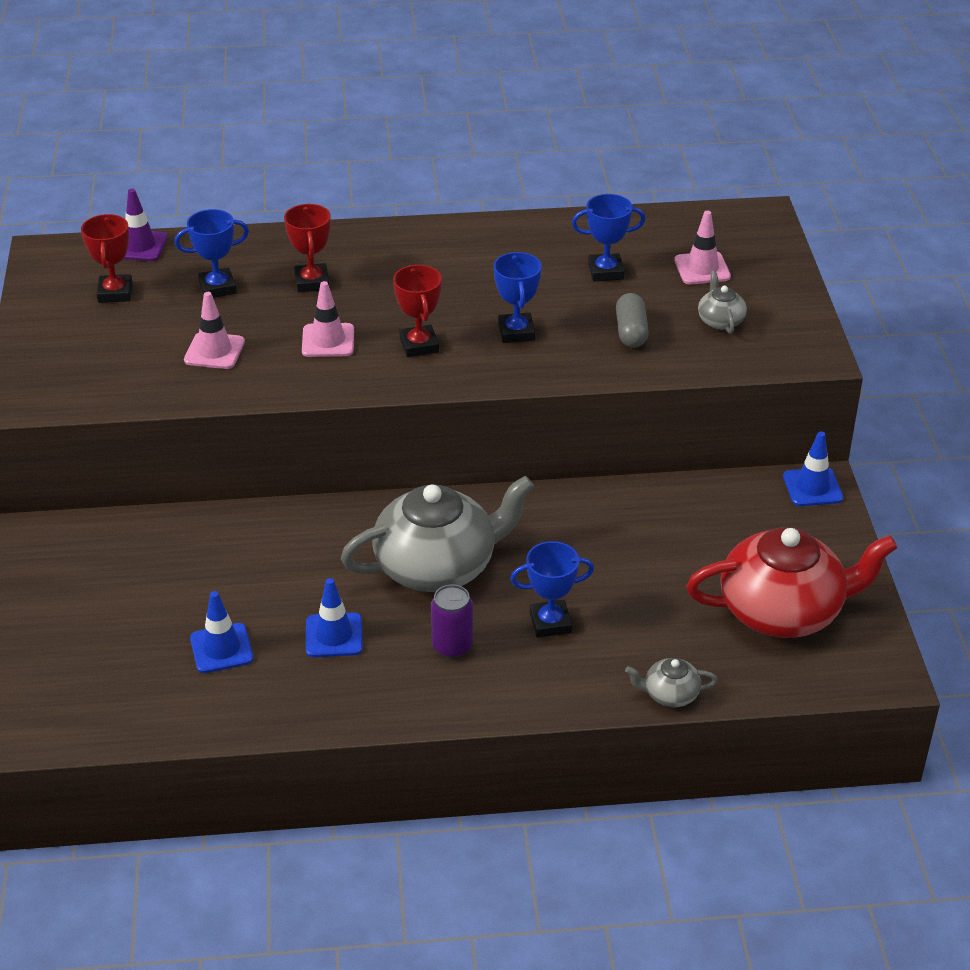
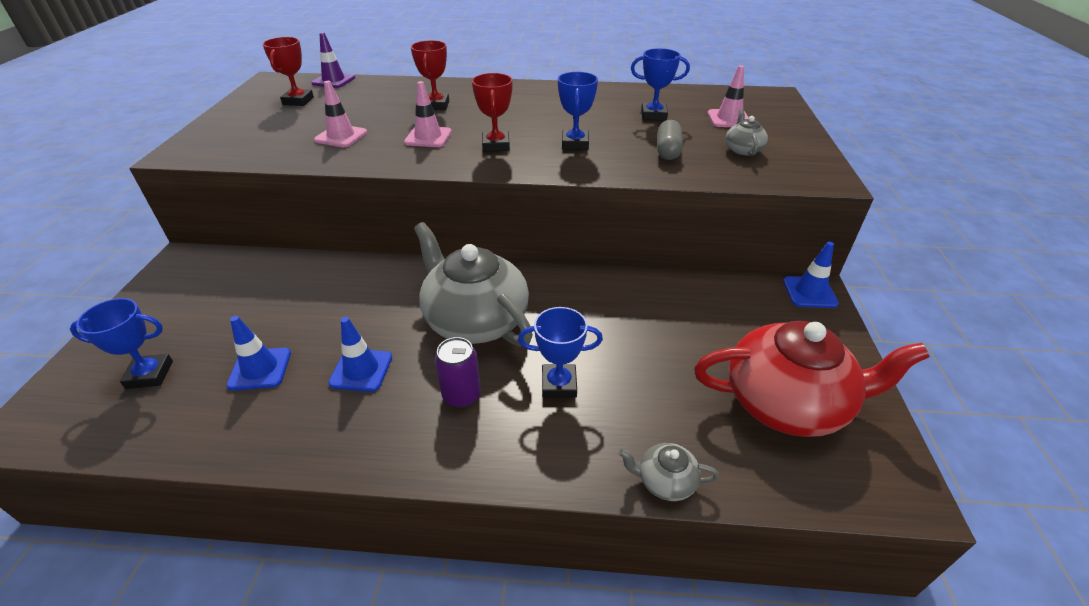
camera: 10 degrees right, 0 degrees up
(217, 287) = (369, 103): blue trophy -> blue trophy (150, 375)
(437, 566) = (475, 320): grey teapot -> grey teapot turned 120 degrees counterclockwise

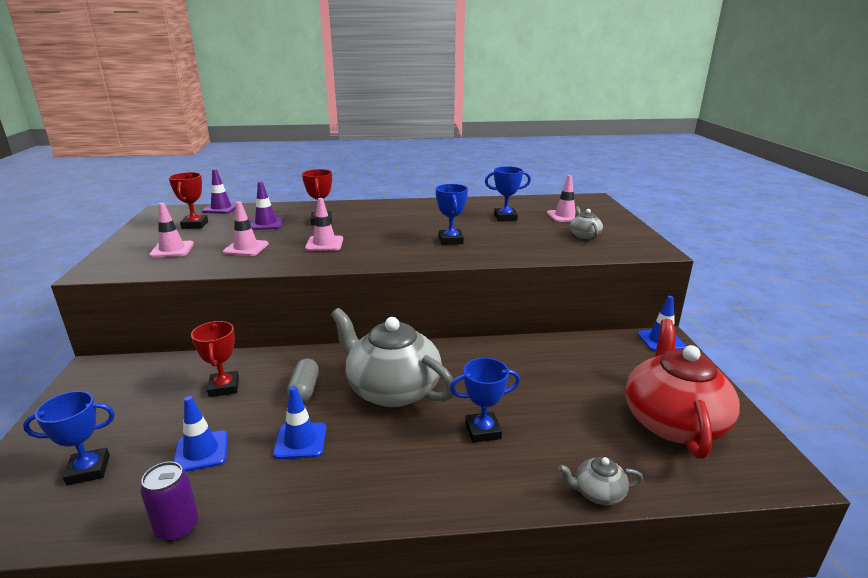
camera: 10 degrees left, 15 degrees down
(263, 132) = (172, 250): none -> pink traffic cone
(374, 105) = (266, 224): none -> purple traffic cone
(461, 395) = (400, 450): purple can -> purple can (177, 527)
(496, 145) = (385, 245): red trophy -> red trophy (224, 387)
(667, 150) = (527, 240): grey capsule -> grey capsule (304, 390)
(786, 403) = (672, 422): red teapot -> red teapot turned 75 degrees counterclockwise

